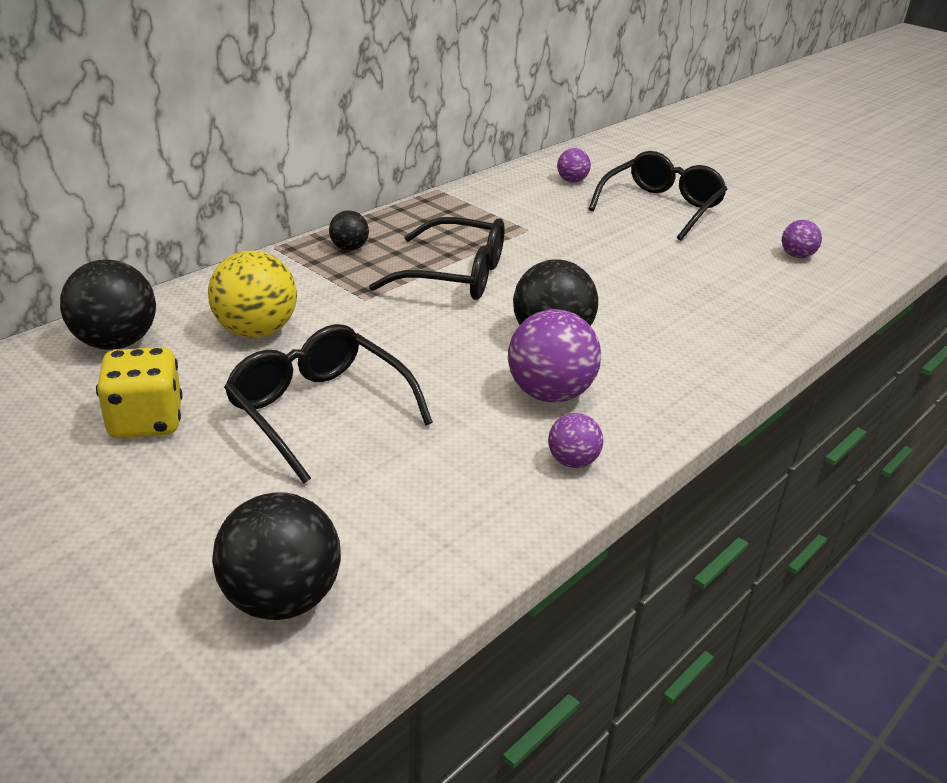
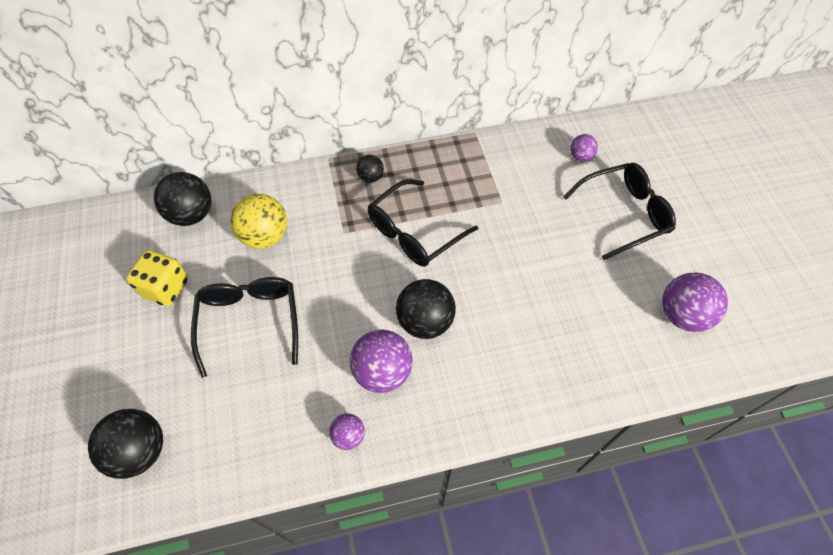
camera: 35 degrees right, 25 degrees up
(455, 275) = (414, 232): black glasses -> black glasses turned 90 degrees clockwise
(796, 256) = (682, 315): purple ball -> purple ball, size x1.84

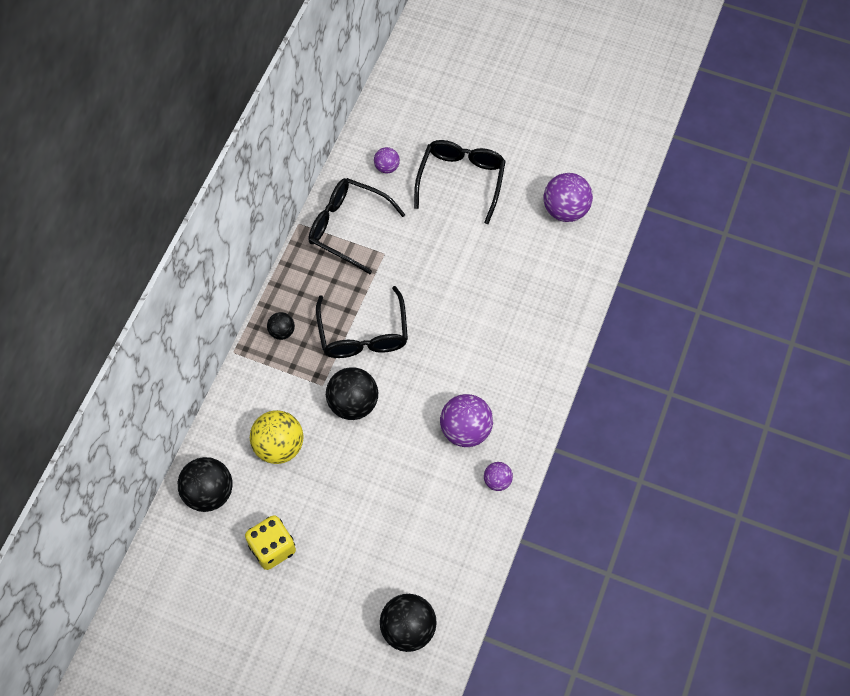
camera: 55 degrees left, 5 degrees up
(250, 322) = (354, 499): black glasses -> black glasses (348, 227)
(425, 321) = (447, 376): black ball -> black ball (353, 403)

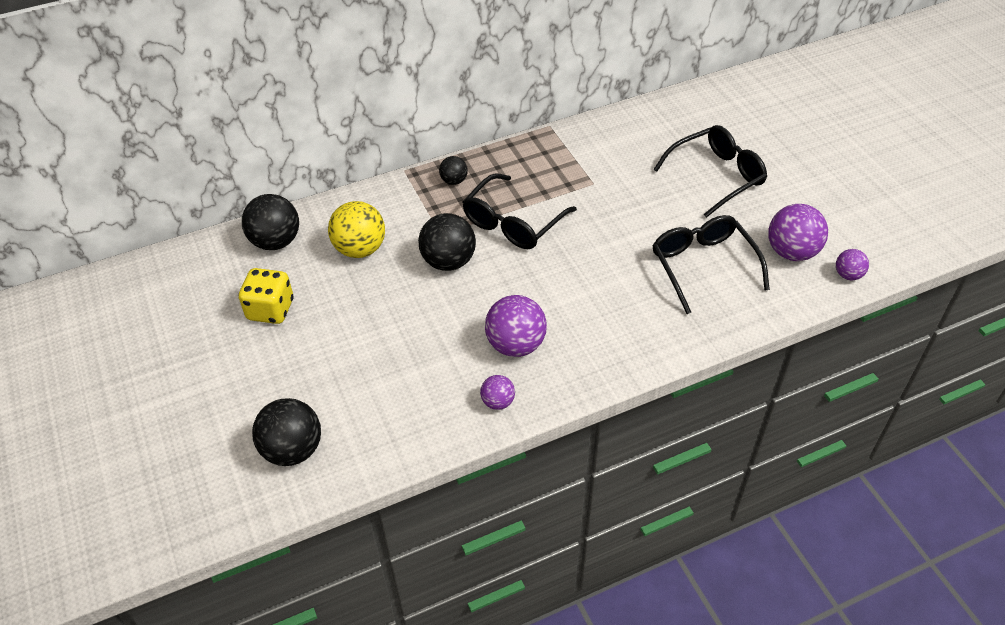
camera: 45 degrees right, 15 degrees down
(348, 227) = (584, 150): black glasses -> black glasses (703, 266)
(387, 167) = (662, 132): purple ball -> purple ball (848, 275)

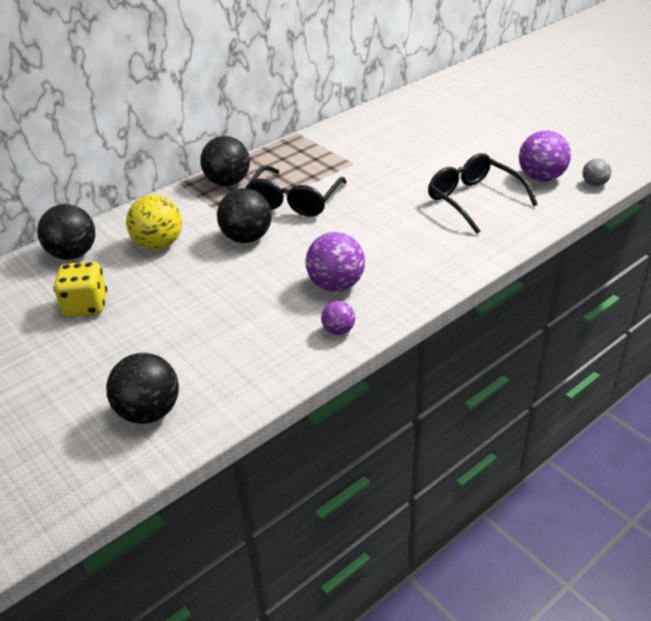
camera: 15 degrees left, 10 degrees down
(454, 181) = (228, 182): black ball -> black ball, size x1.84
(716, 176) = (453, 141): black glasses -> none
(848, 275) = (594, 184): purple ball -> grey ball

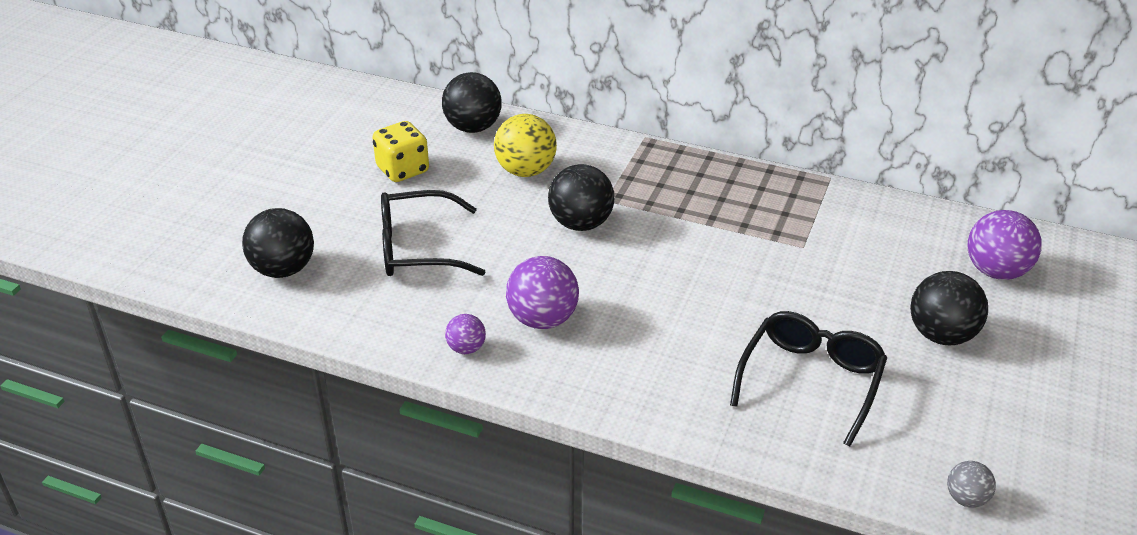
camera: 60 degrees right, 0 degrees up
(228, 182) = (675, 169): black ball -> black ball (941, 335)
(294, 201) = (679, 230): black glasses -> black glasses (418, 248)
(541, 178) = (930, 434): purple ball -> purple ball (996, 271)

